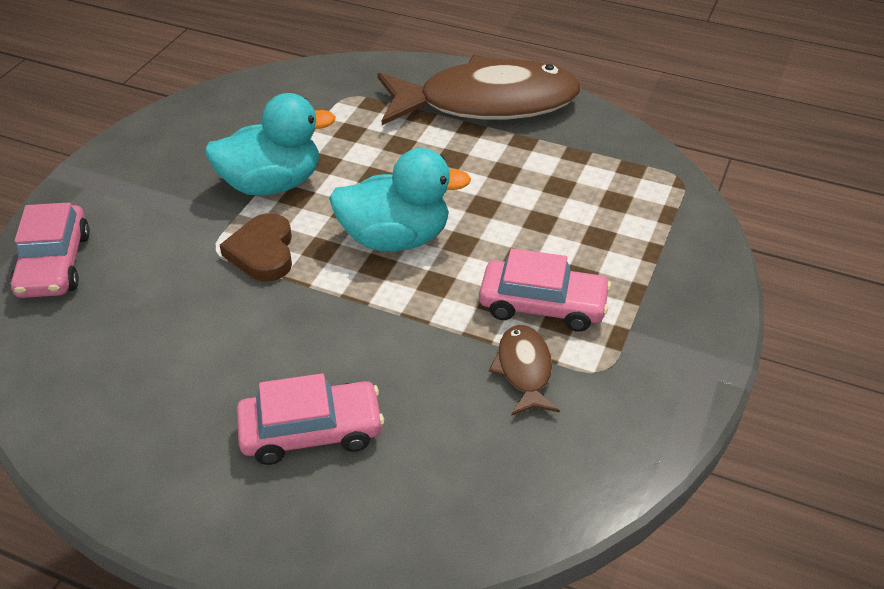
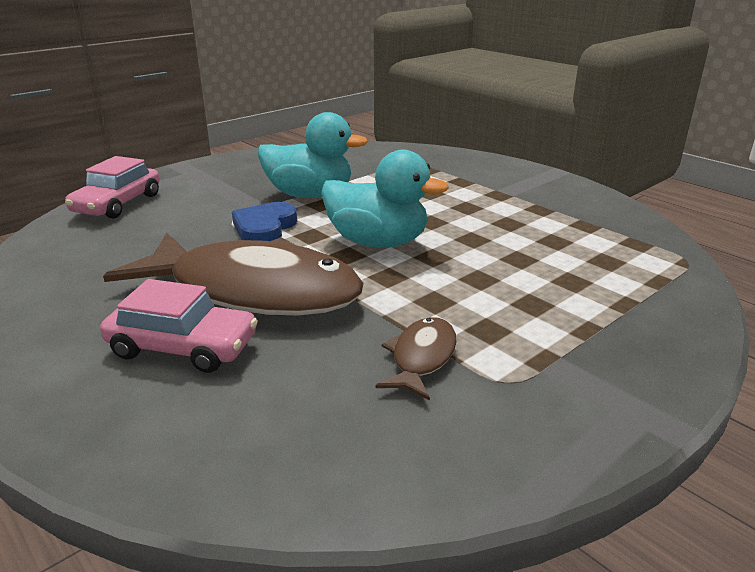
camera: 25 degrees right, 15 degrees down
(262, 252) = (264, 228): brown heart -> blue heart
(487, 103) = (523, 184): brown fish -> brown fish (254, 291)
(543, 305) = (478, 315): pink car -> none

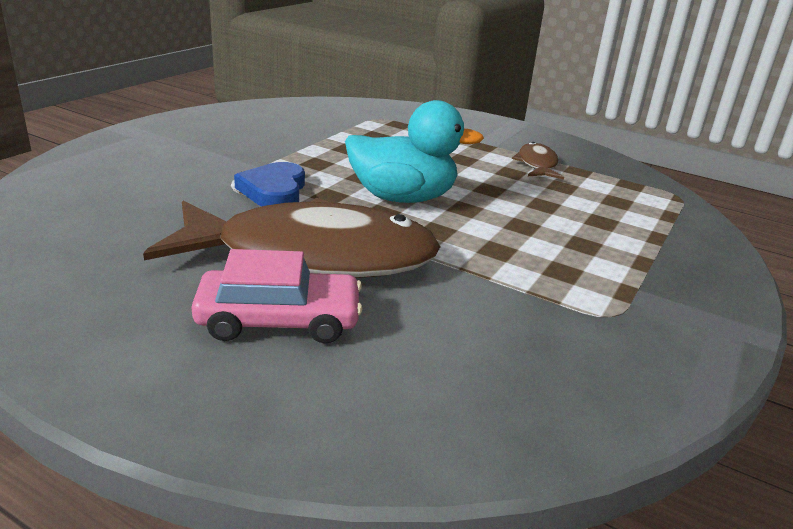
camera: 20 degrees left, 0 degrees up
(117, 204) = (78, 174): pink car -> none
(310, 195) = (297, 154): turquoise duck -> none
(421, 358) = (523, 303): brown fish -> brown fish (537, 164)

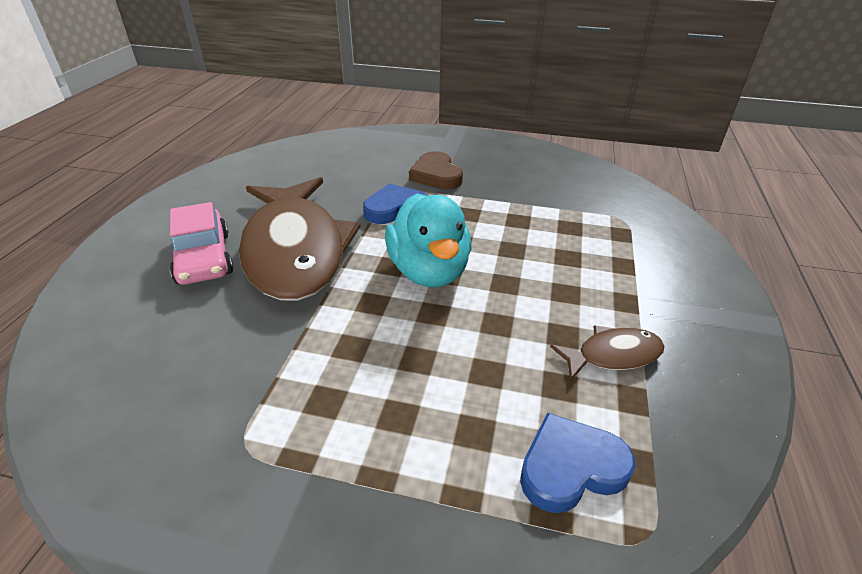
camera: 75 degrees right, 10 degrees up
(221, 159) = (436, 175): none -> brown heart
(632, 201) = (571, 467): none -> blue heart

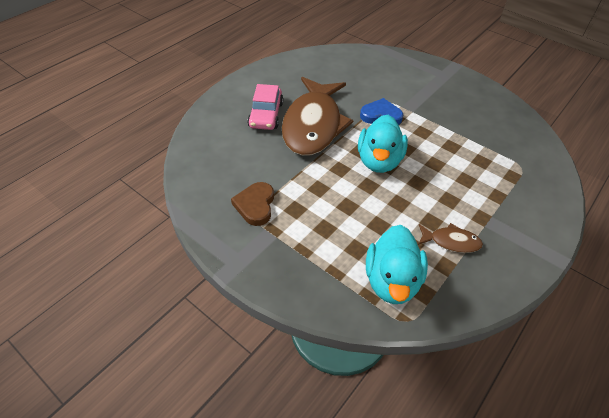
camera: 25 degrees right, 10 degrees up
(436, 175) = (418, 98): brown heart -> brown heart (255, 205)
(571, 467) = (392, 281): blue heart -> turquoise duck

